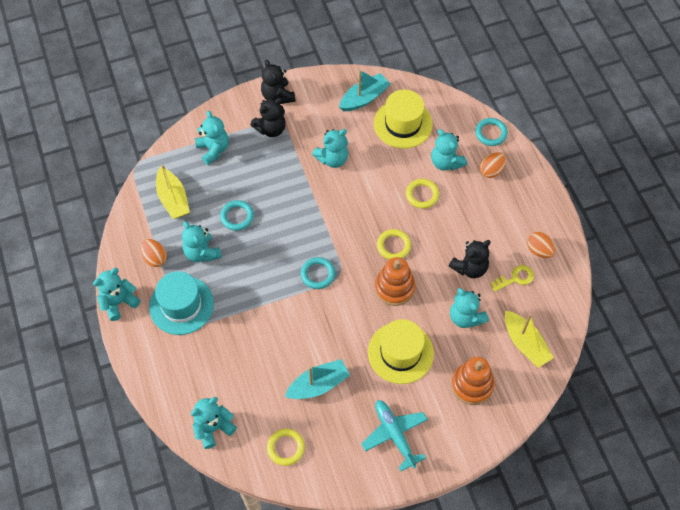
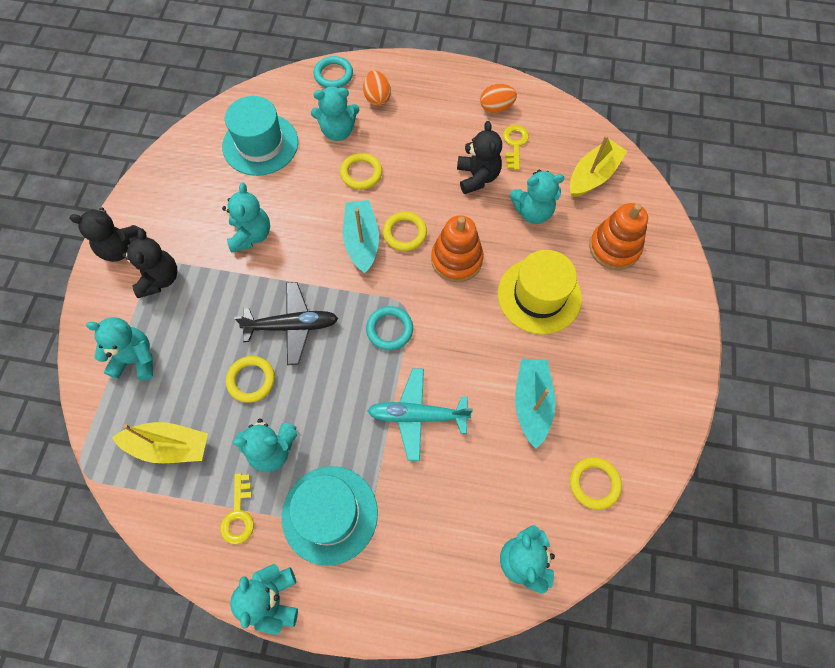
camera: 60 degrees left, 5 degrees up
(155, 258) = (239, 514): orange egg -> yellow key
(237, 217) = (251, 380): turquoise ring -> yellow ring
(285, 218) = (292, 326): none -> black plane
(364, 98) = (198, 163): turquoise boat -> turquoise boat (362, 241)
(394, 435) = (635, 354): turquoise plane -> turquoise plane (417, 416)
(403, 124) = (260, 144): yellow hat -> turquoise hat
(525, 343) = (593, 176): yellow boat -> yellow boat turned 45 degrees counterclockwise

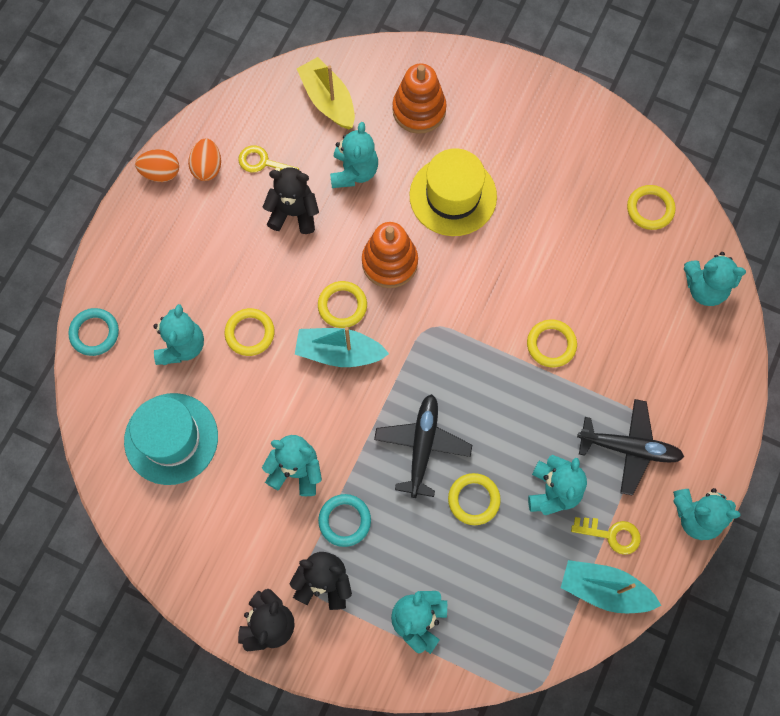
camera: 75 degrees left, 5 degrees up
(169, 446) = (526, 595): yellow boat -> none
(329, 514) = (629, 448): turquoise hat -> black plane
(377, 98) = (148, 291): orange egg -> orange egg (161, 173)
(389, 329) = (452, 348): turquoise ring -> turquoise ring (344, 521)
(417, 416) = (551, 344): turquoise plane -> yellow ring
(532, 403) = (563, 237): turquoise boat -> turquoise boat (604, 589)

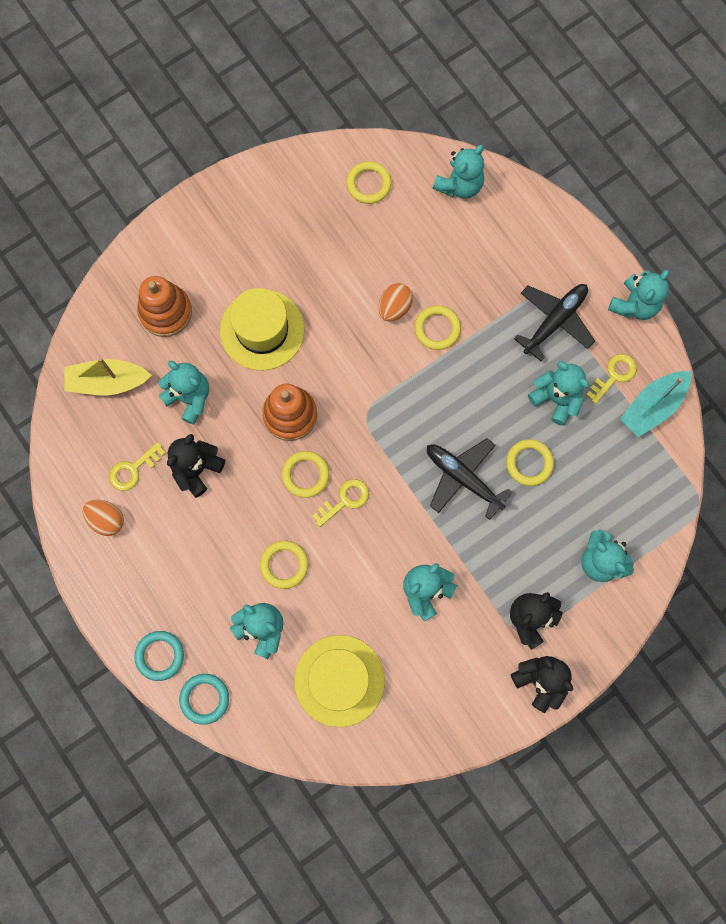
camera: 60 degrees left, 5 degrees up
(161, 173) = (86, 563): orange egg -> orange egg (394, 308)
(171, 438) = (339, 680): turquoise hat -> yellow hat
(339, 352) = (345, 500): turquoise boat -> yellow key
(344, 521) = (489, 574): turquoise ring -> turquoise ring (160, 656)

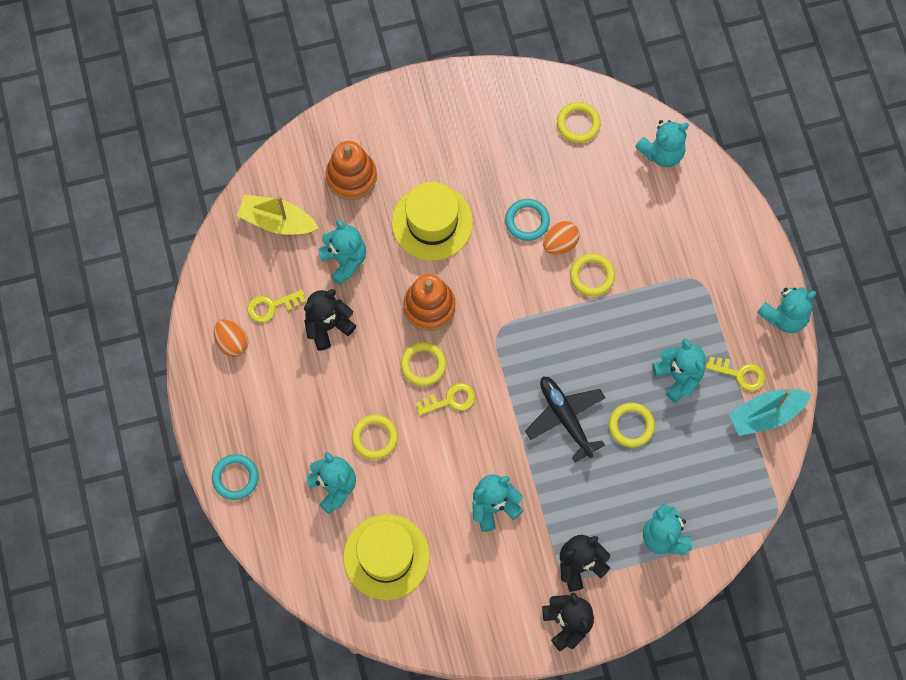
camera: 20 degrees right, 5 degrees down
(204, 699) = (261, 529): turquoise ring -> turquoise ring (527, 221)
(554, 321) = (704, 306): black plane -> none
(614, 375) = (740, 374): yellow key -> yellow key turned 45 degrees clockwise

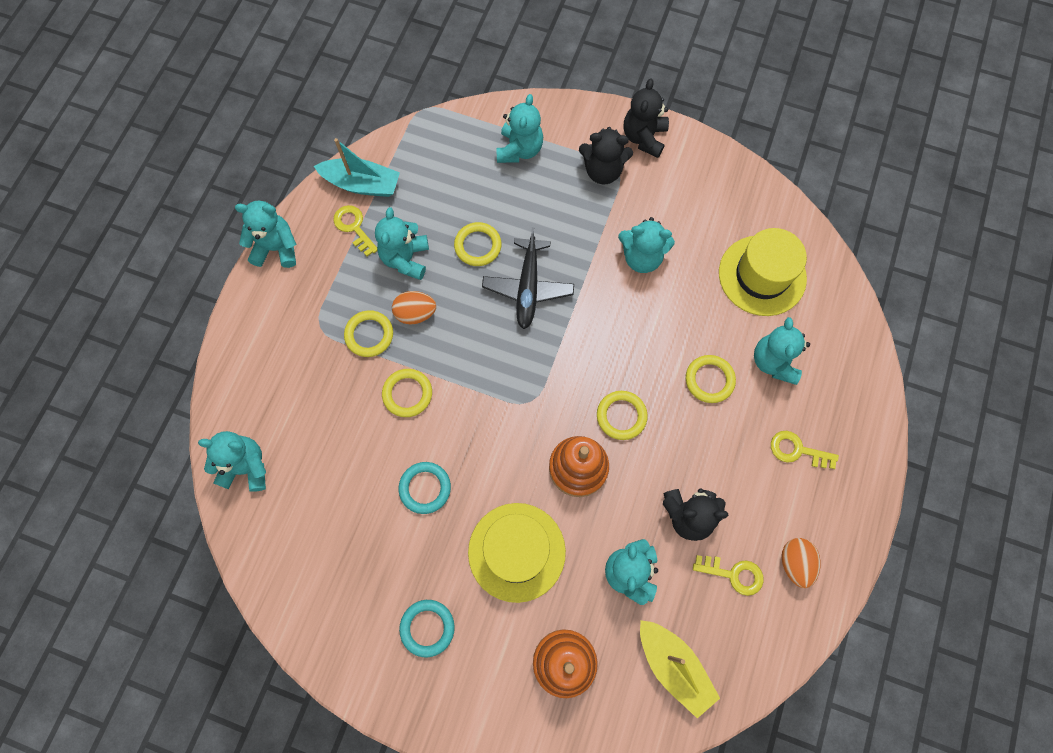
camera: 145 degrees left, 0 degrees up
(235, 478) = (862, 428): turquoise ring -> turquoise ring (427, 628)
(450, 400) = (617, 368): yellow key -> yellow key (797, 450)
(560, 243) = (412, 444): orange egg -> orange egg (415, 313)
(578, 124) = (297, 555): yellow ring -> yellow ring (369, 335)

